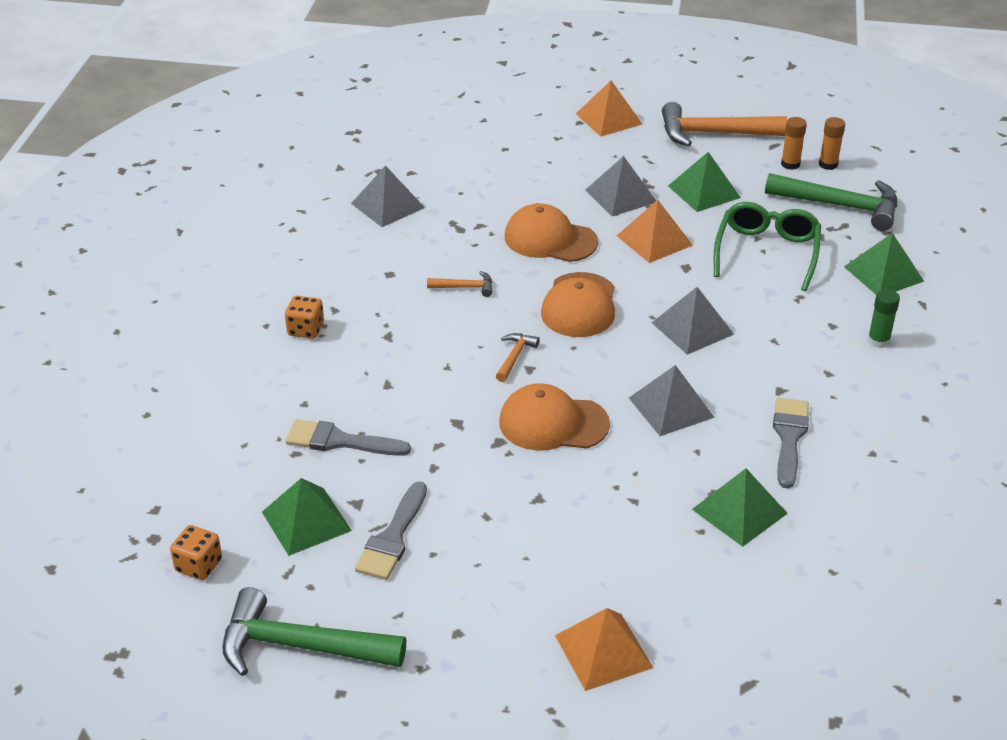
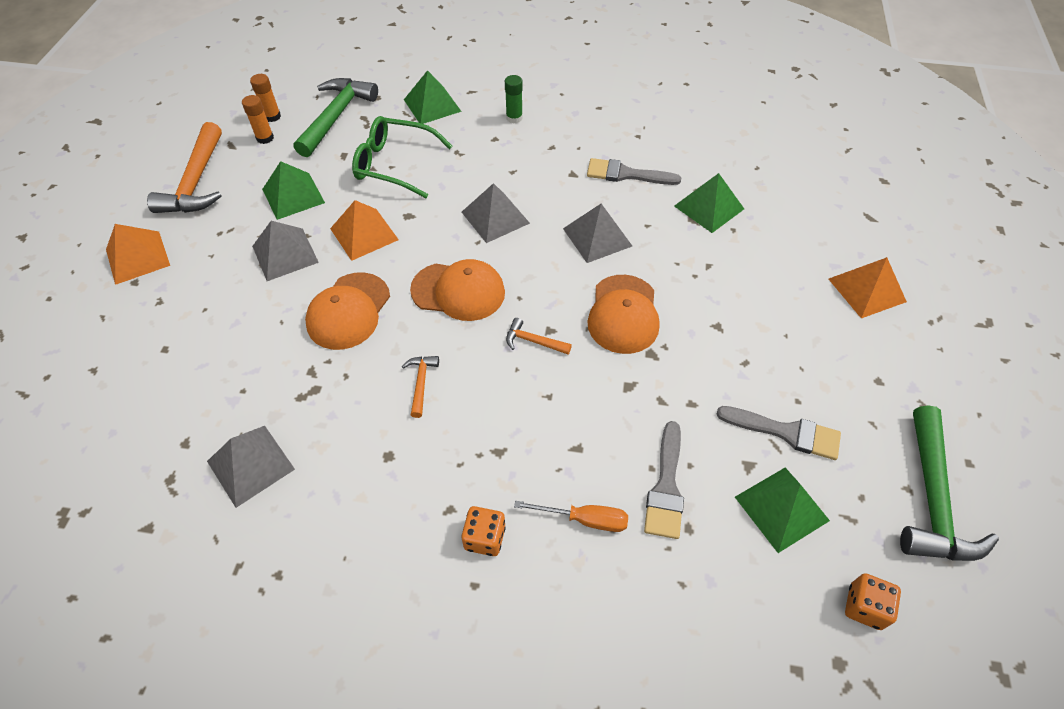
camera: 90 degrees left, 15 degrees up
(314, 387) = (584, 519): none -> orange screwdriver

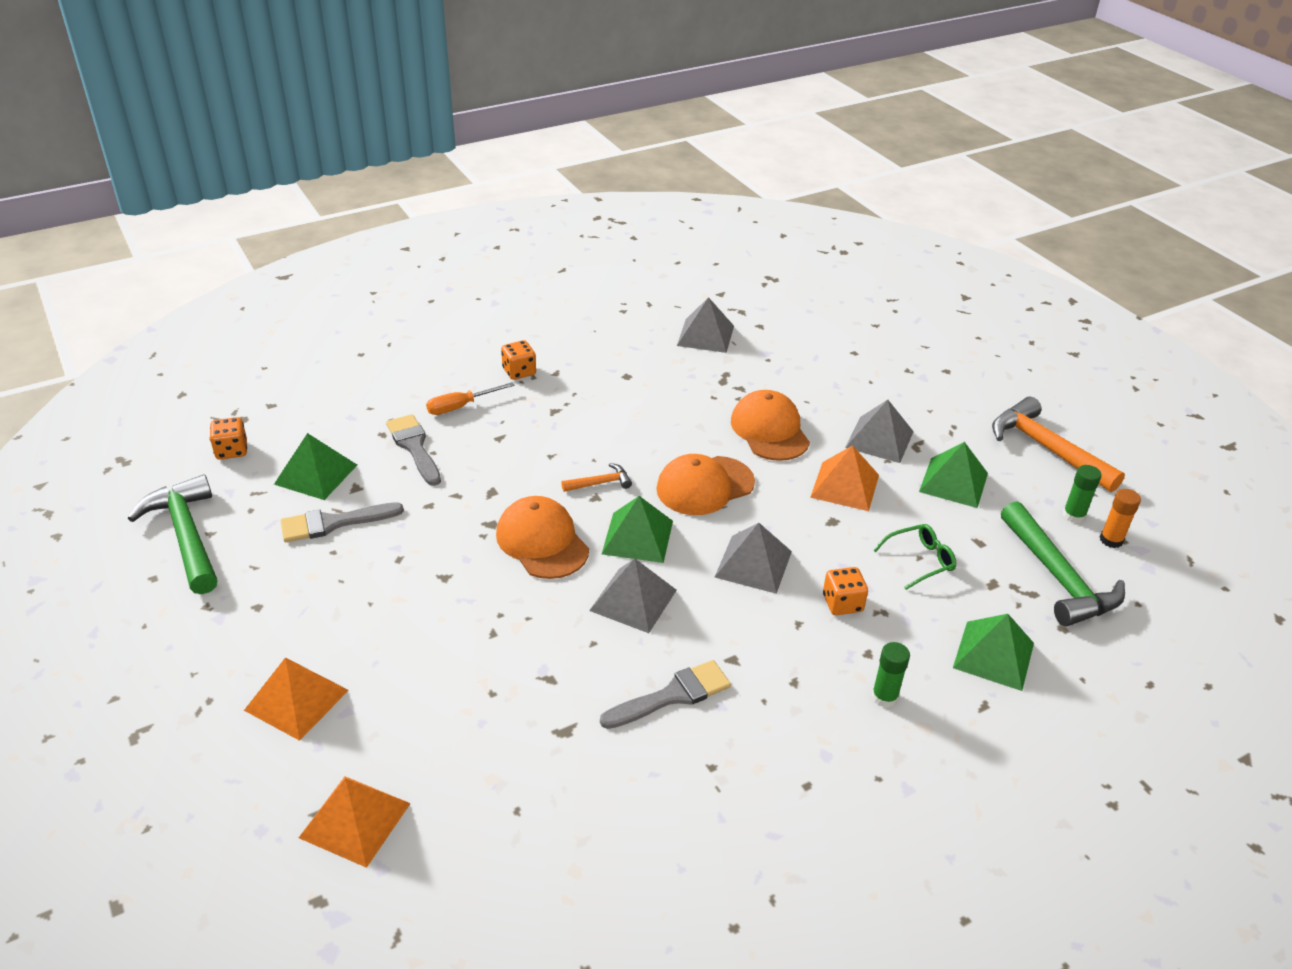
camera: 140 degrees right, 15 degrees down
(137, 257) = (975, 383): orange pyramid -> orange pyramid (355, 820)
(265, 138) = (1073, 515): orange glue stick -> green glue stick
(393, 164) = (920, 560): green glasses -> green glasses, size x0.58
(421, 383) = (654, 418): orange hammer -> none
(473, 167) = (842, 603): none -> orange dice
(708, 207) = (540, 706): green pyramid -> green pyramid (637, 537)

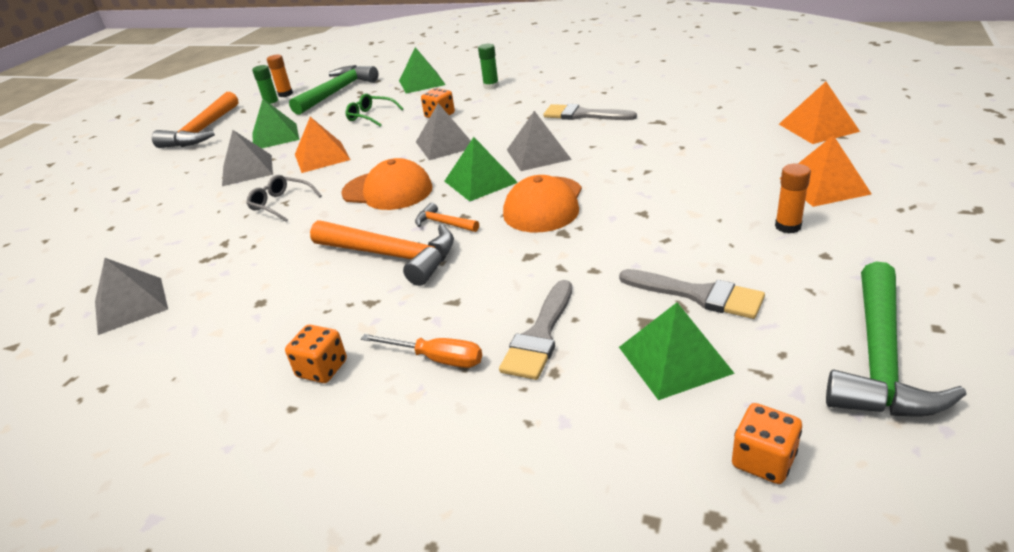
camera: 125 degrees left, 5 degrees down
(304, 624) = (788, 226): none -> orange glue stick
(595, 441) = (391, 256): none -> orange hammer
(769, 430) = (281, 204): orange cap -> grey glasses

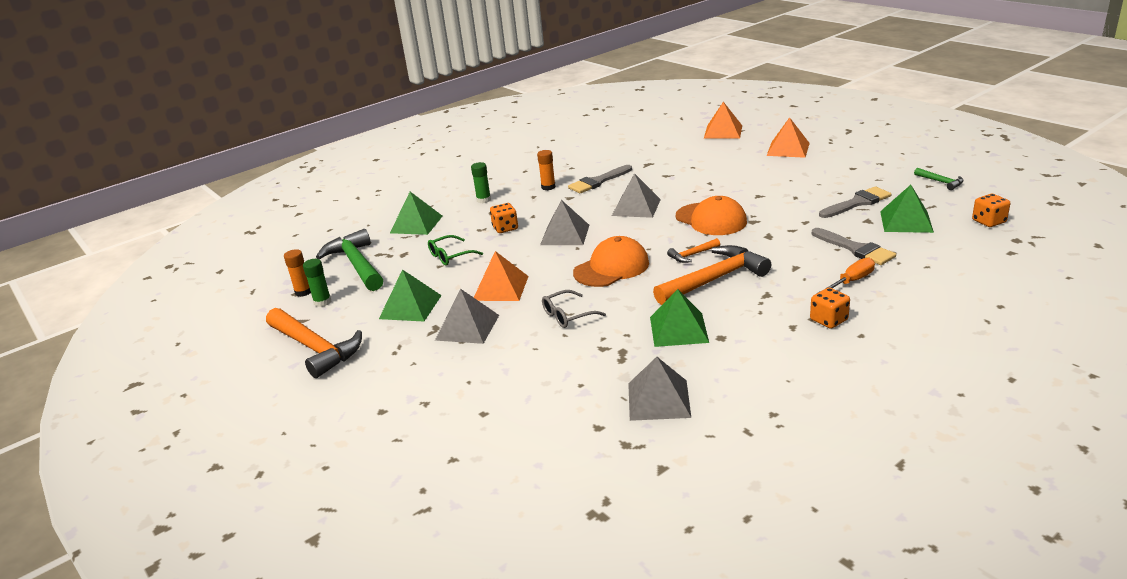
camera: 60 degrees left, 5 degrees down
(480, 181) = (648, 233): green pyramid -> green pyramid (678, 329)
(788, 226) = (817, 167): orange glue stick -> orange glue stick (548, 187)
(879, 358) = (940, 182): green hammer -> green hammer, size x0.47

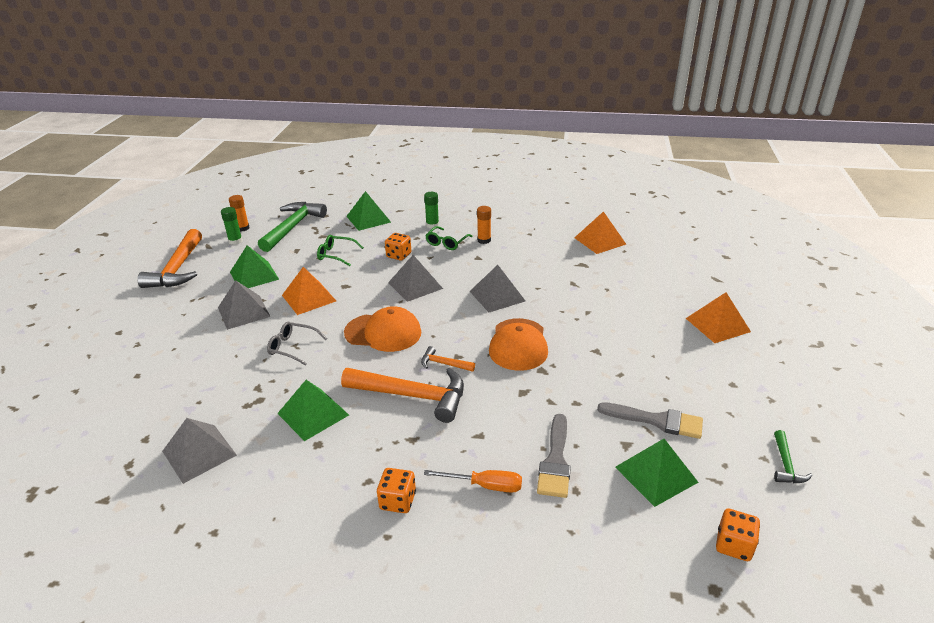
camera: 45 degrees right, 5 degrees up
(523, 203) = (446, 243): none -> green glasses
(598, 181) = (520, 257): grey brush -> none
(723, 131) = (701, 272): orange pyramid -> orange pyramid (600, 241)

